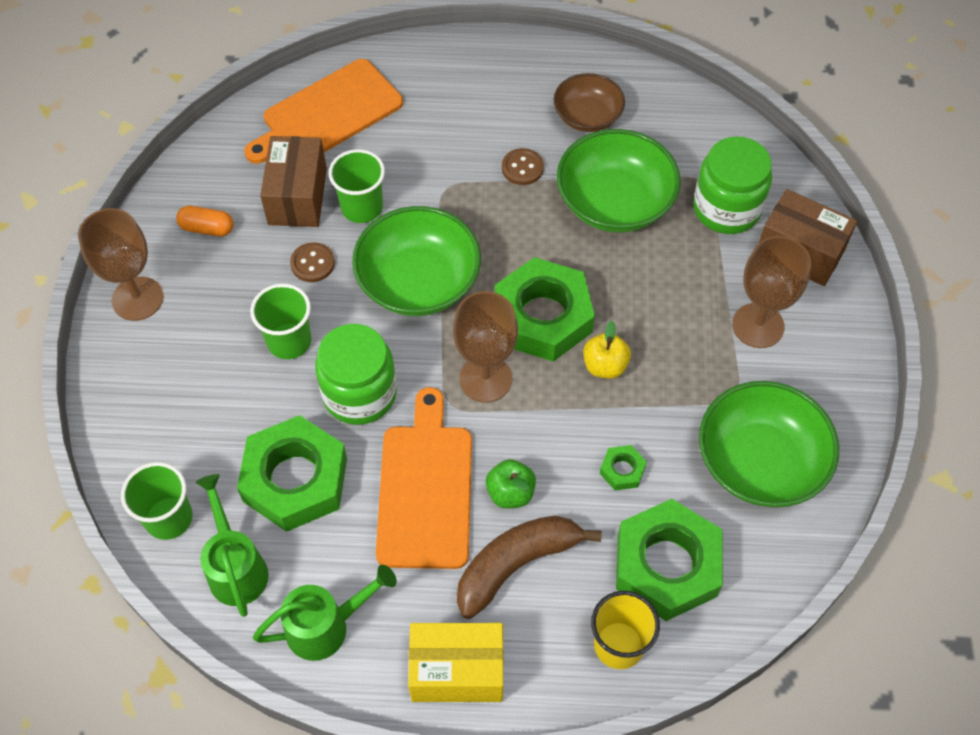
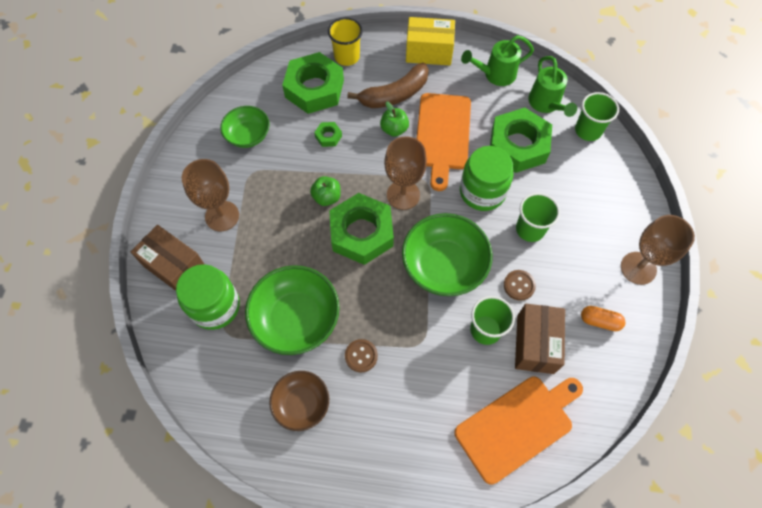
camera: 175 degrees left, 5 degrees up
(605, 366) = (327, 197): yellow apple -> green apple
(760, 462) = (248, 135): green bowl -> green bowl, size x0.61

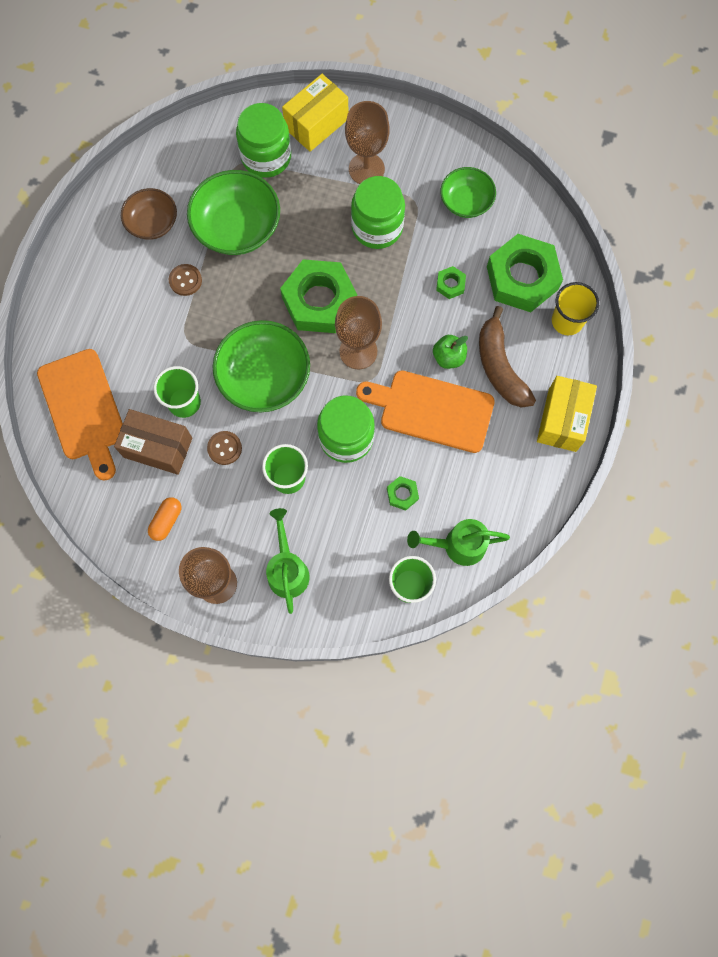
camera: 100 degrees right, 10 degrees up
(175, 267) = (316, 124): brown box -> yellow box
(281, 198) = (377, 227): none -> green jar
(327, 197) = (370, 272): green apple -> none
(495, 74) = (514, 494): green watering can -> green watering can (287, 569)
(518, 145) = (402, 494): green nut -> green nut, size x0.42

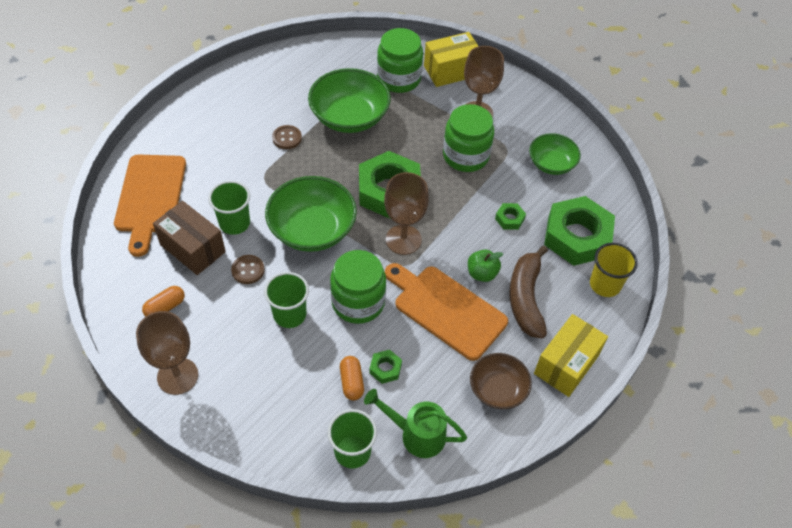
camera: 20 degrees right, 20 degrees down
(152, 223) = (284, 91): brown bowl -> brown bowl (498, 389)
(287, 569) = (247, 390): green watering can -> none
(378, 521) = (351, 382): none -> orange capsule

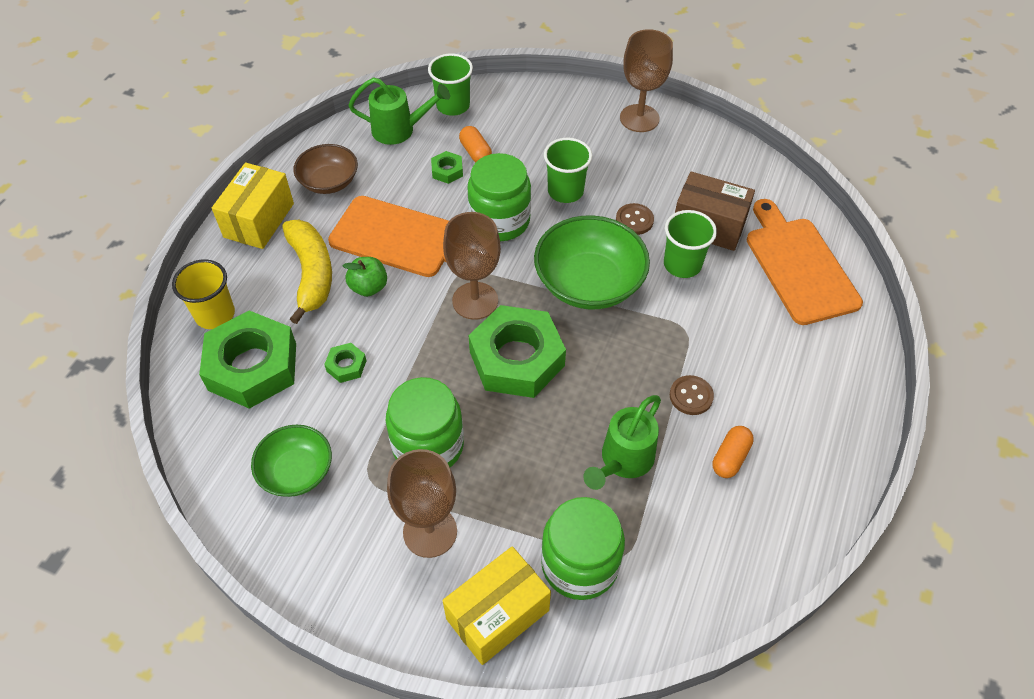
camera: 165 degrees right, 0 degrees up
(165, 307) = (693, 166): orange capsule -> orange capsule (730, 457)
(349, 117) = (623, 461): green bowl -> green watering can
(526, 298) = (311, 274): brown banana -> yellow banana

